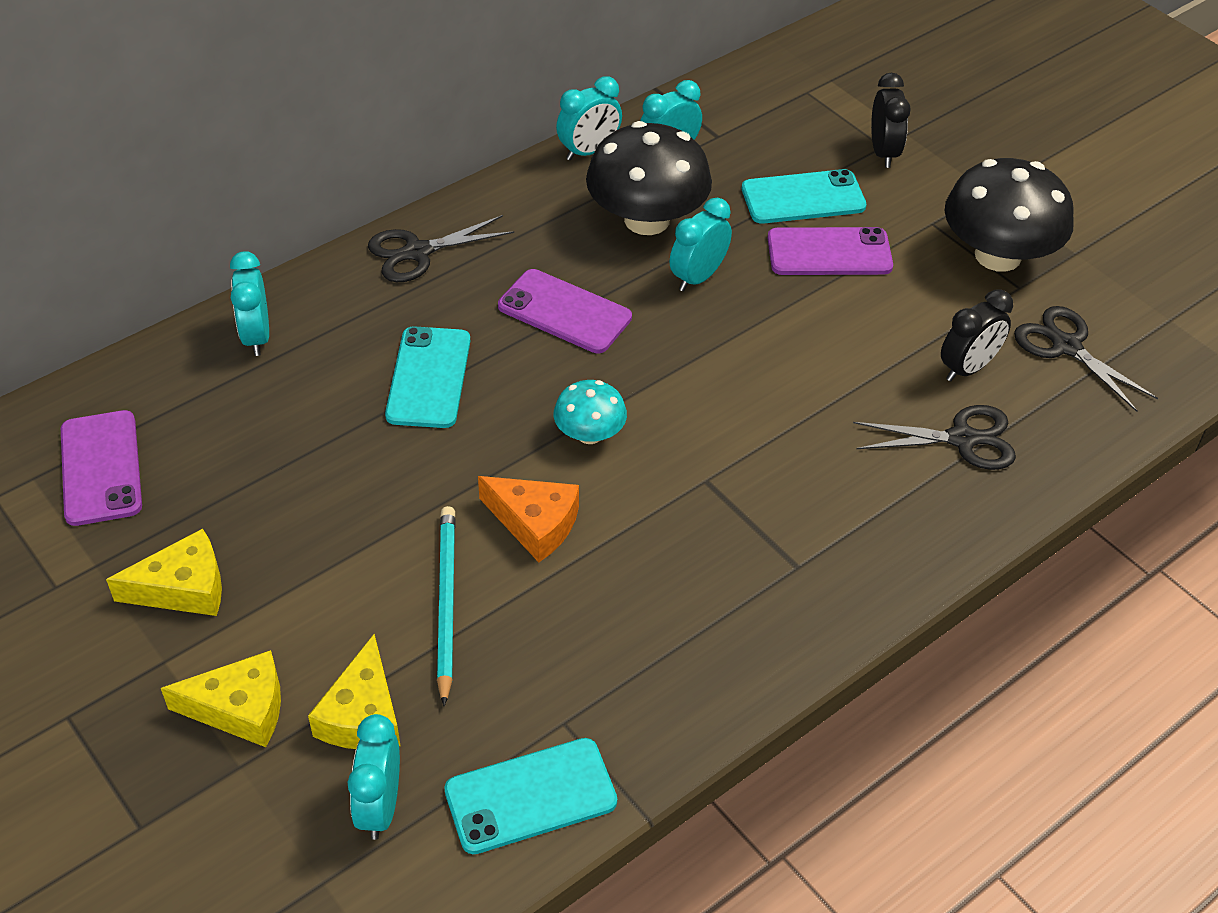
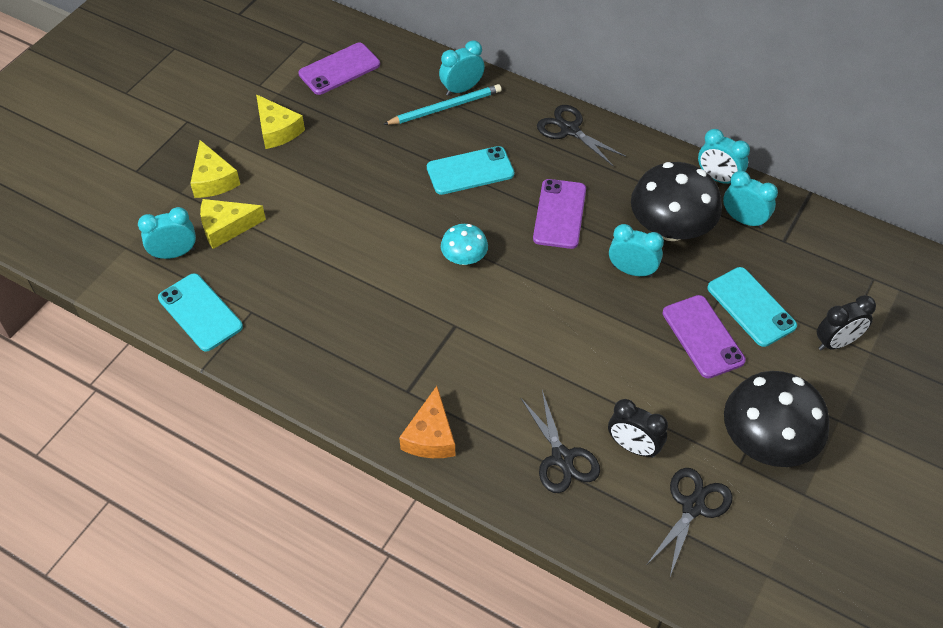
camera: 70 degrees right, 5 degrees up
(446, 602) = (311, 235): turquoise pencil -> turquoise pencil (445, 107)
(535, 523) = (383, 255): orange cheese -> orange cheese (430, 436)

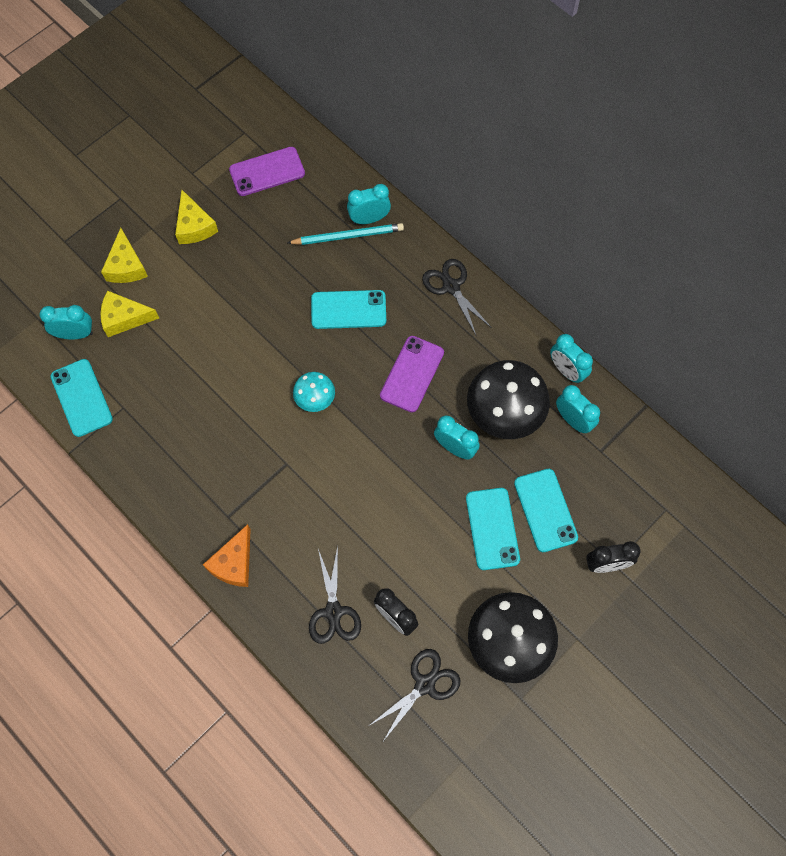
camera: 15 degrees right, 15 degrees up
(702, 337) = (492, 528): purple phone -> turquoise phone

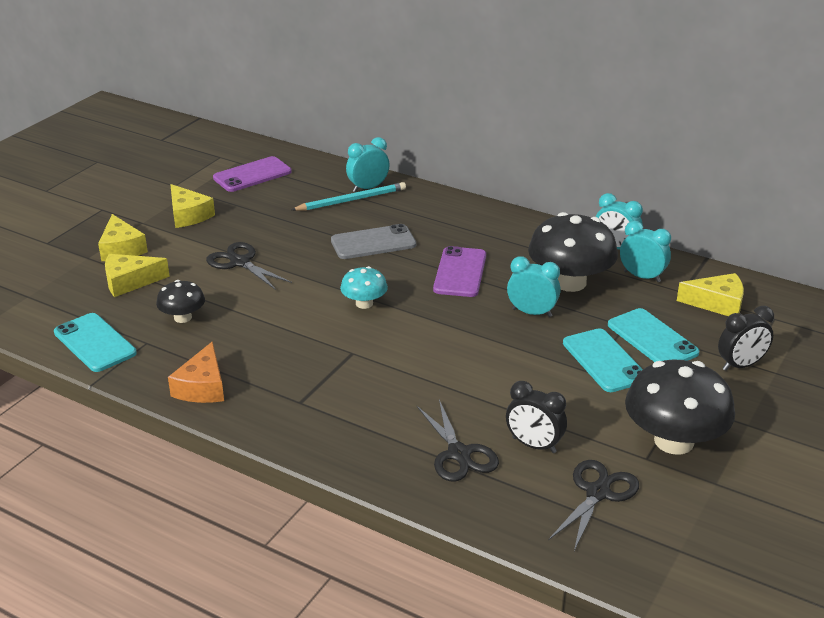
camera: 15 degrees left, 35 degrees down
(75, 334) = (75, 300): turquoise clock -> none
(159, 380) = (183, 317): none -> black mushroom
(234, 563) = (322, 437): orange cheese -> orange cheese (202, 387)
(348, 310) = (373, 243): turquoise phone -> grey phone
(451, 287) = (471, 215): black scissors -> black scissors (240, 262)
(624, 476) = (717, 303): none -> yellow cheese

